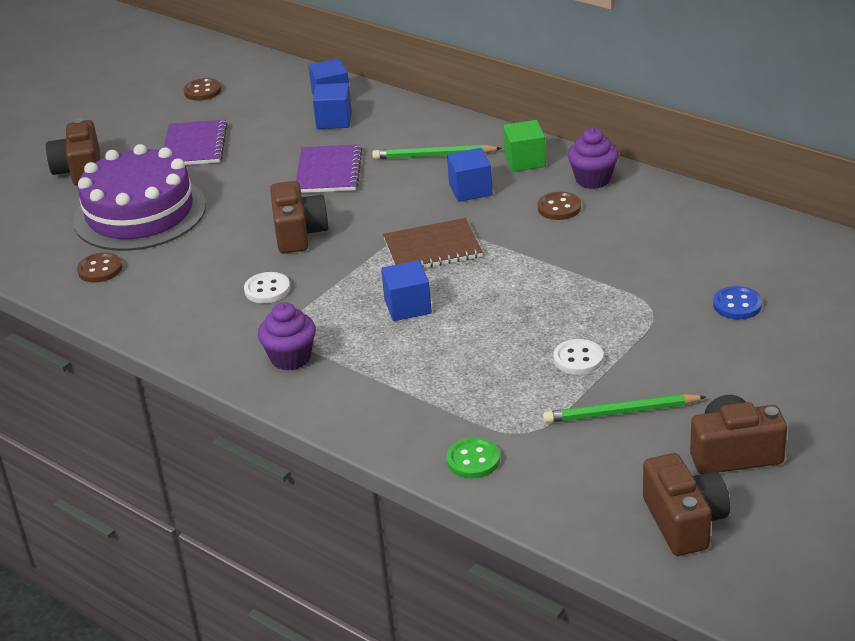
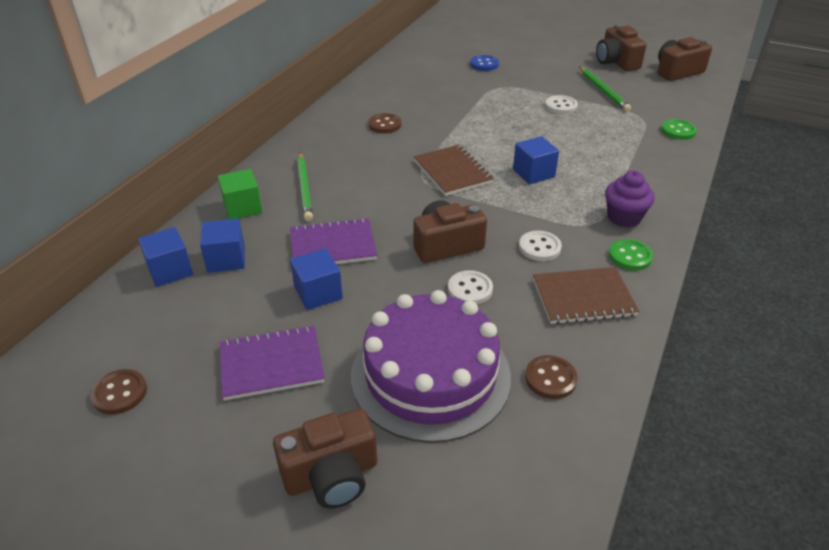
camera: 105 degrees left, 5 degrees up
(181, 304) = (583, 297): none -> brown notebook
(223, 347) = (630, 256): none -> green button
(228, 241) = (470, 289): none -> white button
(470, 190) = (362, 164): blue cube -> blue cube (318, 293)
(525, 161) = (315, 144): green cube -> green cube (242, 208)
(593, 179) = (343, 115): purple cupcake -> none

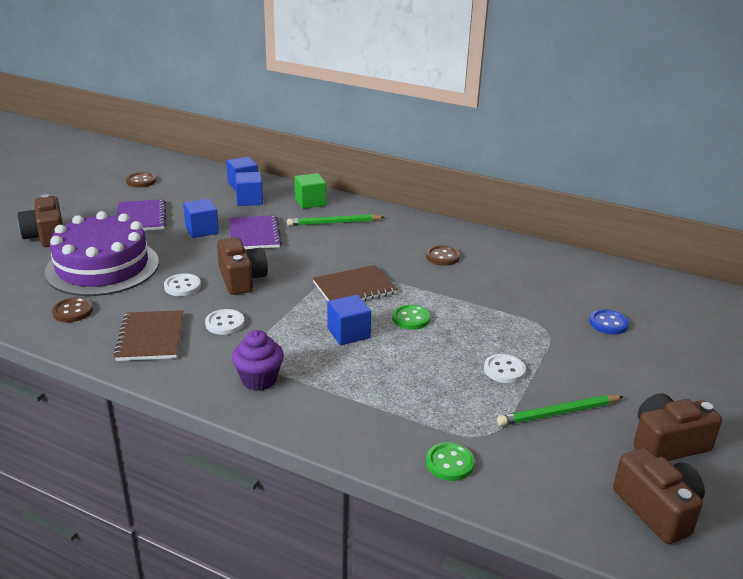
camera: 90 degrees right, 10 degrees down
(630, 256) = (196, 372): green button -> green button (411, 318)

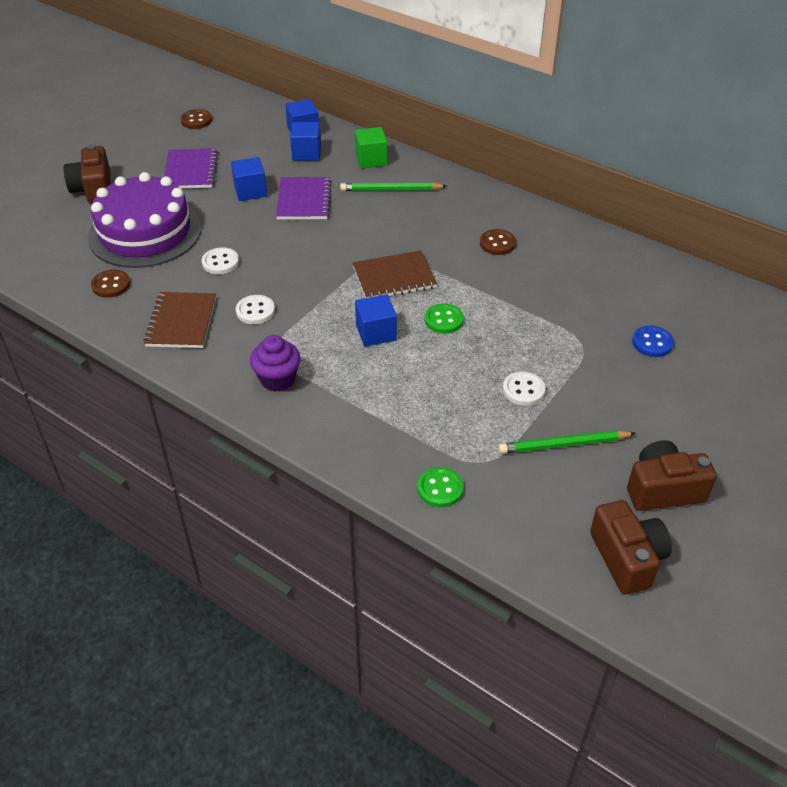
camera: 10 degrees right, 15 degrees up
(241, 279) = (281, 258): brown camera -> none

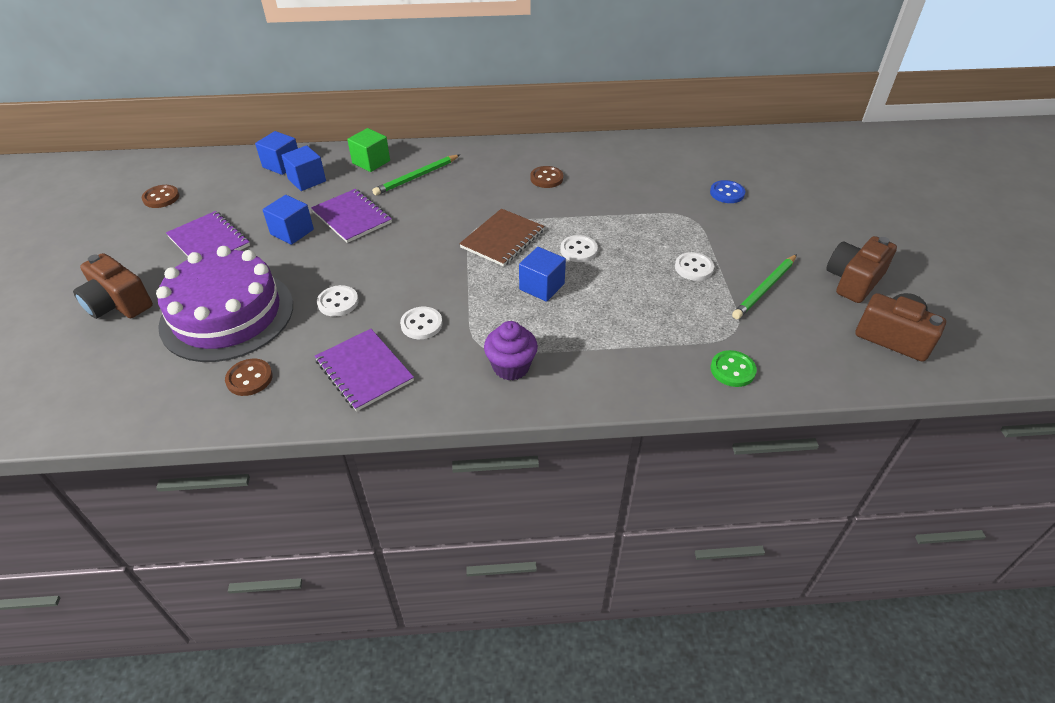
camera: 40 degrees left, 0 degrees up
(181, 322) = (364, 371): brown notebook -> purple notebook
(443, 320) = (578, 250): green button -> white button

